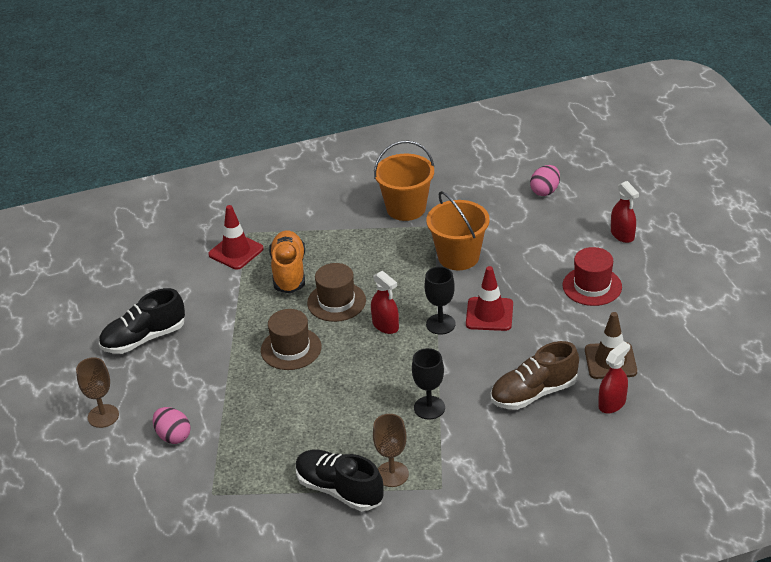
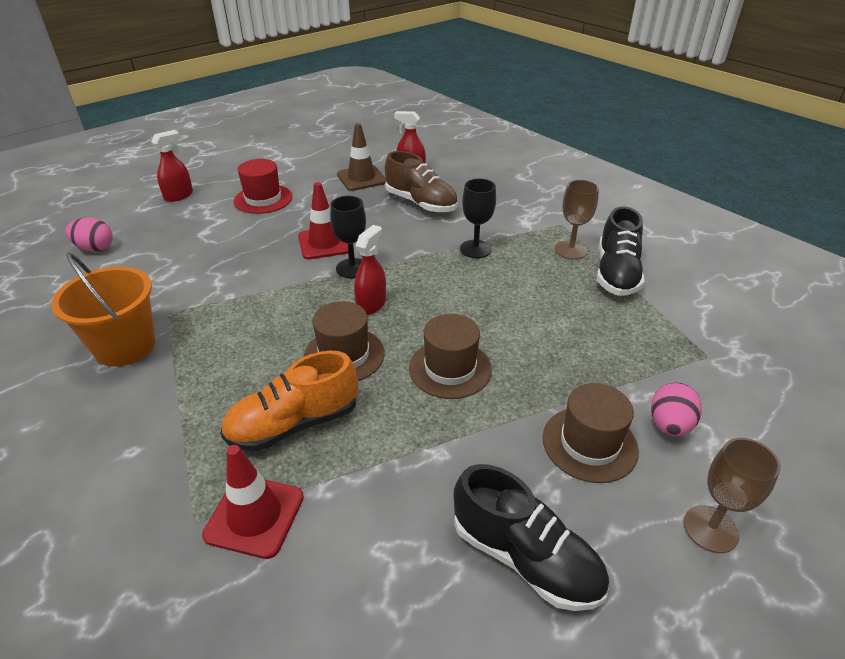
camera: 115 degrees left, 0 degrees up
(187, 391) = (589, 444): none -> brown hat
(458, 257) = (230, 281): orange bucket -> none

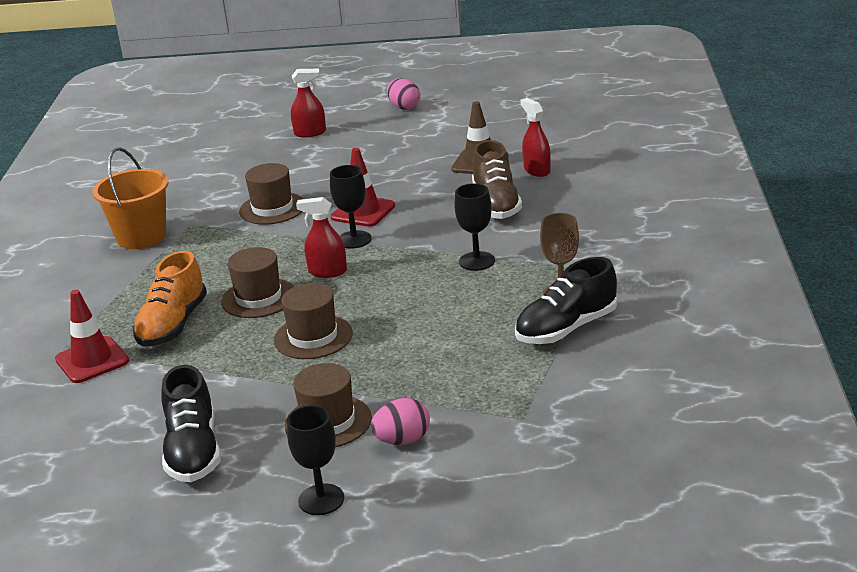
camera: 45 degrees right, 10 degrees down
(95, 248) = (203, 159): pink egg -> pink egg (404, 107)
(235, 268) = (272, 208): none -> brown hat
(263, 199) = (369, 157): red hat -> none
(294, 424) = (173, 325): orange shoe -> orange shoe turned 90 degrees counterclockwise
(371, 304) = (327, 272): red spray bottle -> red spray bottle turned 150 degrees counterclockwise
(710, 529) = (321, 499): brown goblet -> black goblet

